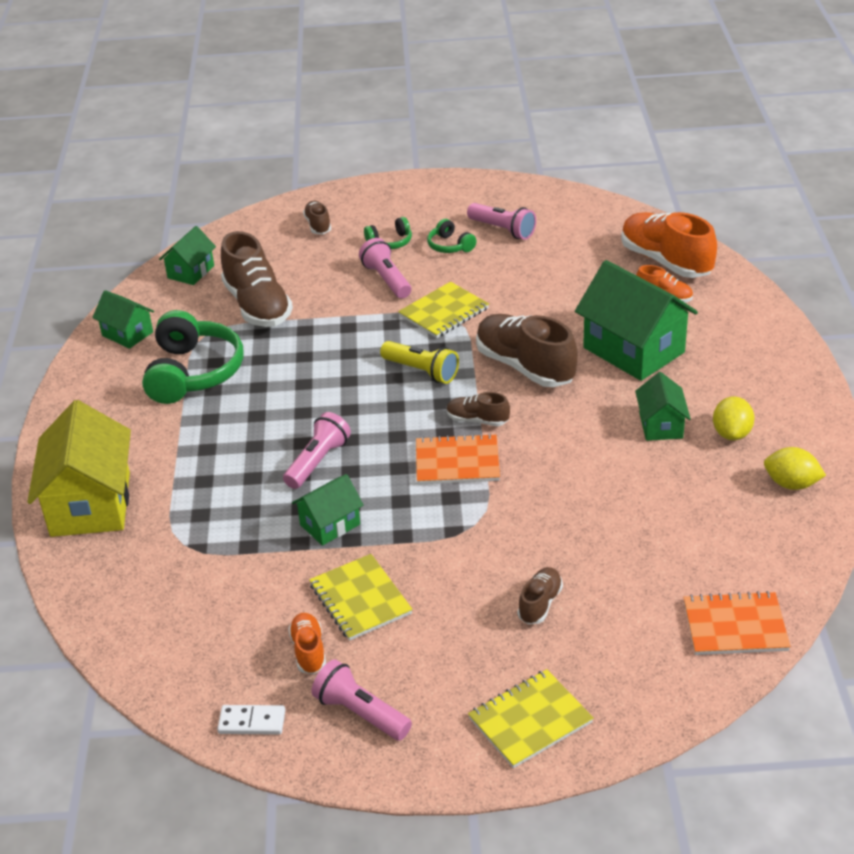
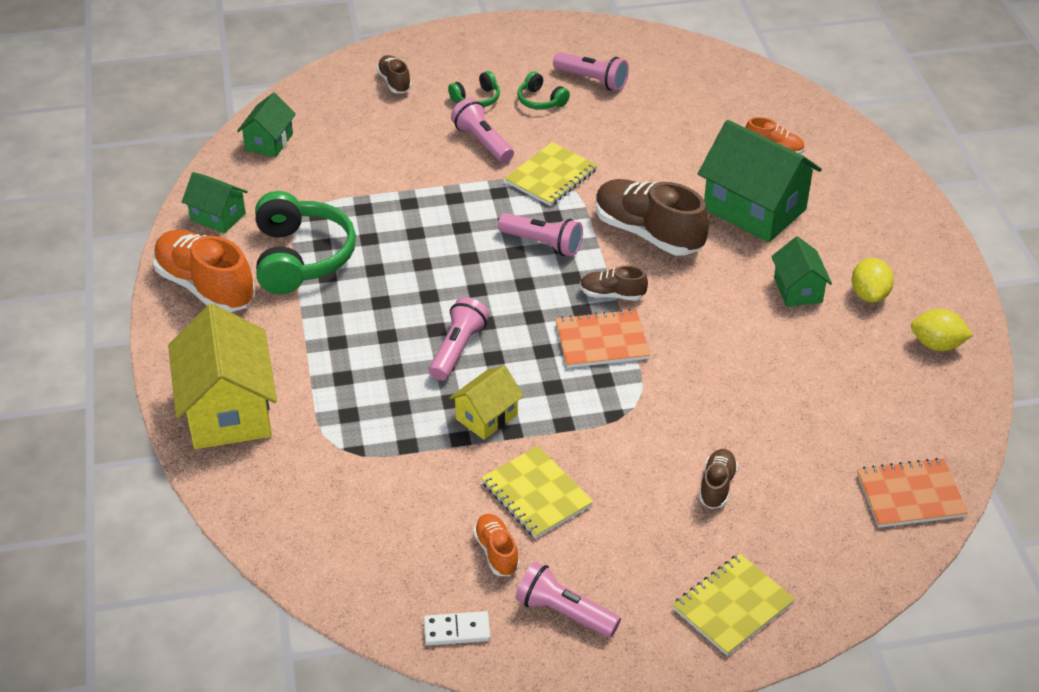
camera: 10 degrees left, 5 degrees up
(257, 306) = (351, 178): brown shoe -> none
(330, 524) = (486, 417): green house -> yellow house
(421, 371) = (543, 244): yellow flashlight -> pink flashlight
(666, 261) = (767, 109): orange shoe -> orange shoe (206, 287)

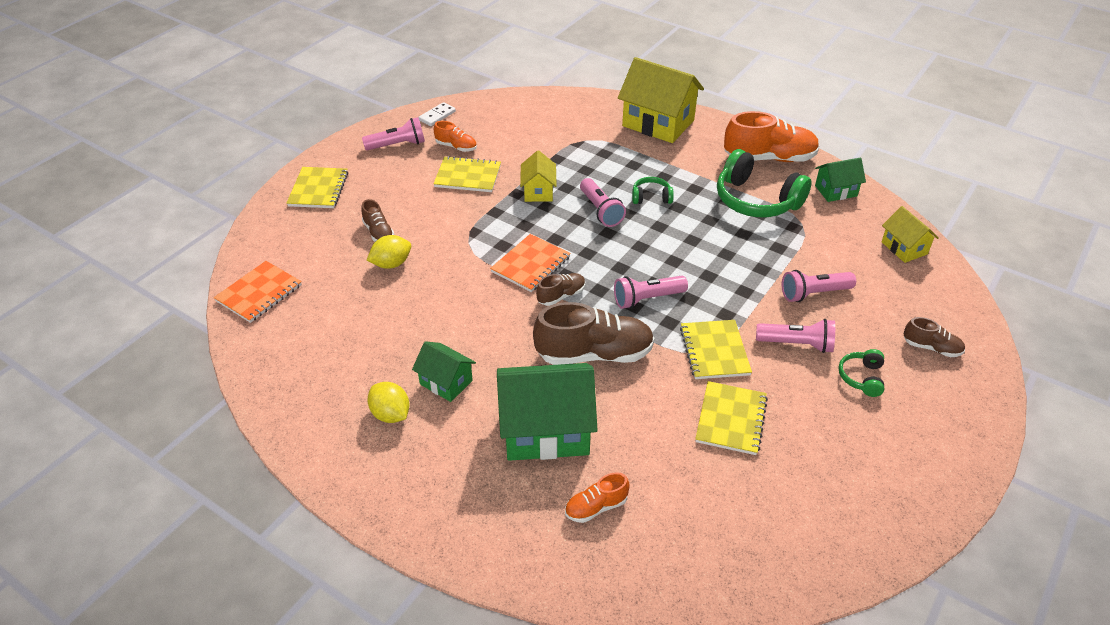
camera: 135 degrees right, 0 degrees up
(269, 142) = (904, 248): green house -> yellow house
(541, 100) = (821, 413): green headphones -> green headphones (651, 197)
(592, 80) = (821, 467): pink flashlight -> pink flashlight (813, 293)
(609, 135) = (731, 419): none -> yellow notebook
(937, 345) = (309, 406): yellow lemon -> yellow lemon (391, 264)

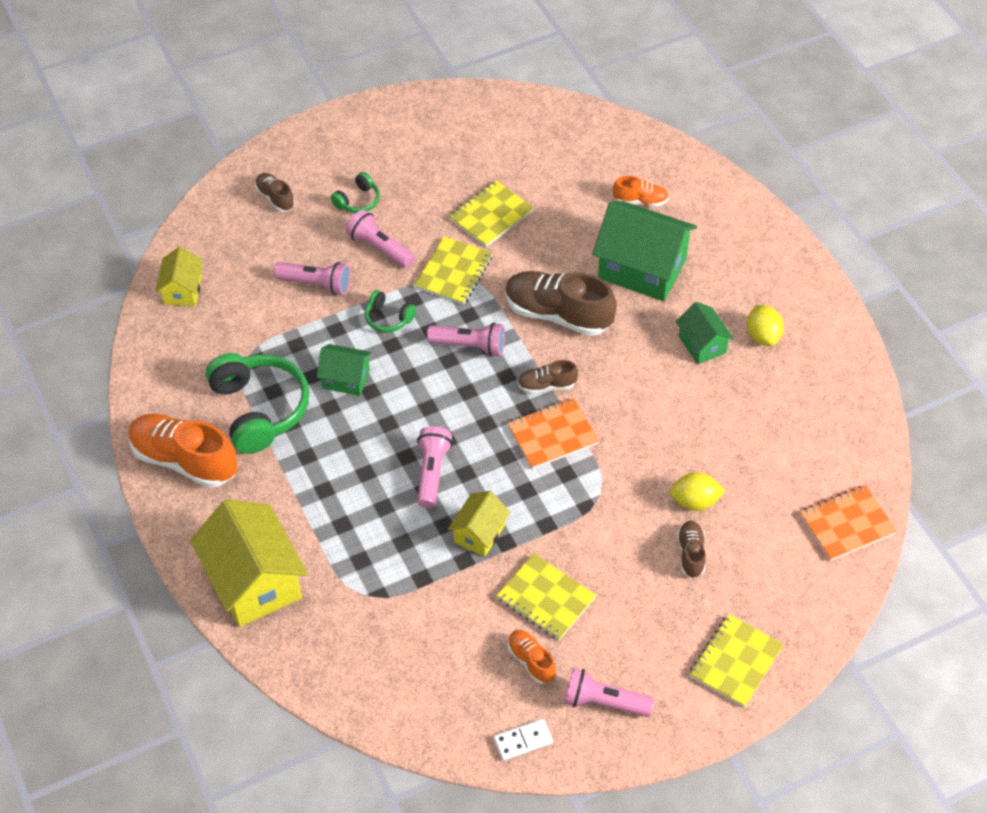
camera: 150 degrees left, 10 degrees up
(651, 197) = (364, 465): green headphones -> green headphones (388, 318)
(836, 191) = (166, 383): green house -> green house (346, 379)

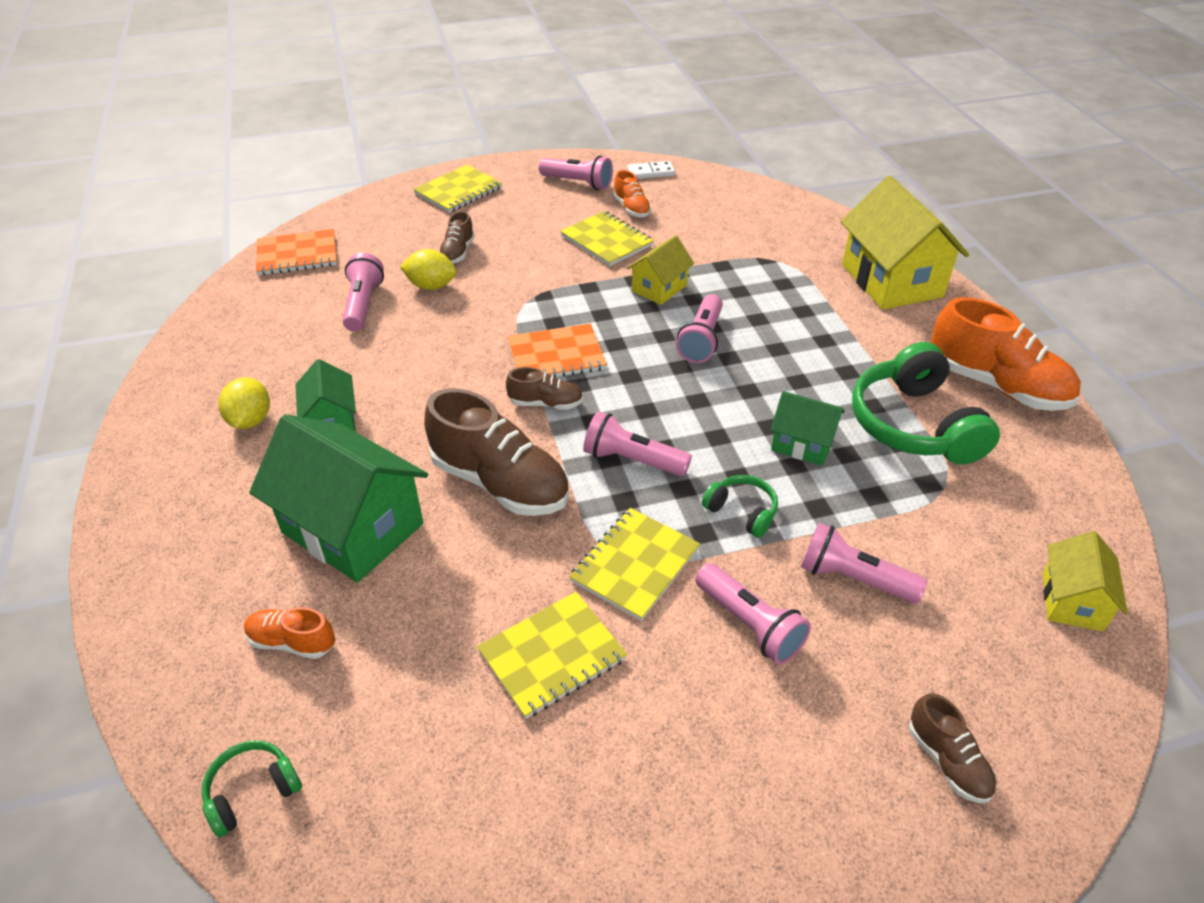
camera: 170 degrees left, 10 degrees down
(358, 201) = (787, 727): green headphones -> green headphones (252, 792)
(745, 468) = (363, 304): none -> pink flashlight

